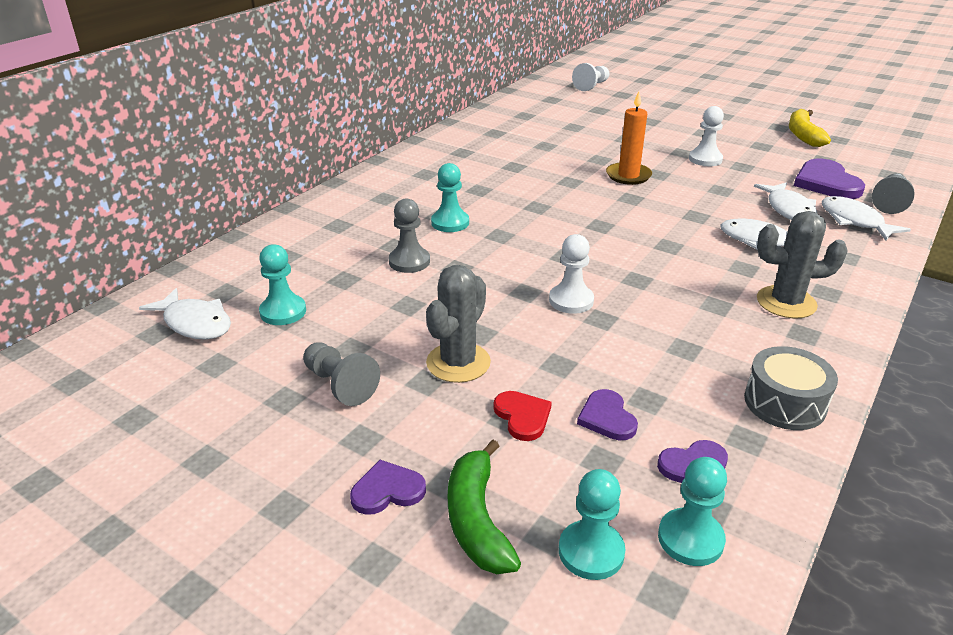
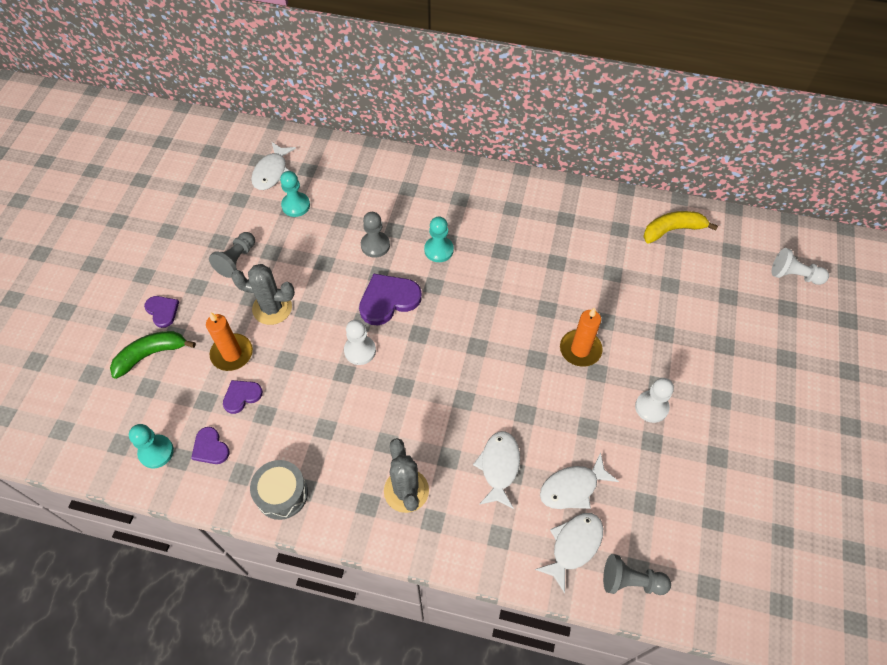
camera: 70 degrees right, 25 degrees up
(522, 416) = (232, 354): red heart -> orange candle
(591, 552) = (139, 408): turquoise pawn -> none
(803, 135) = (772, 497): yellow banana -> yellow banana (672, 230)
(826, 183) = (651, 521): purple heart -> purple heart (388, 300)

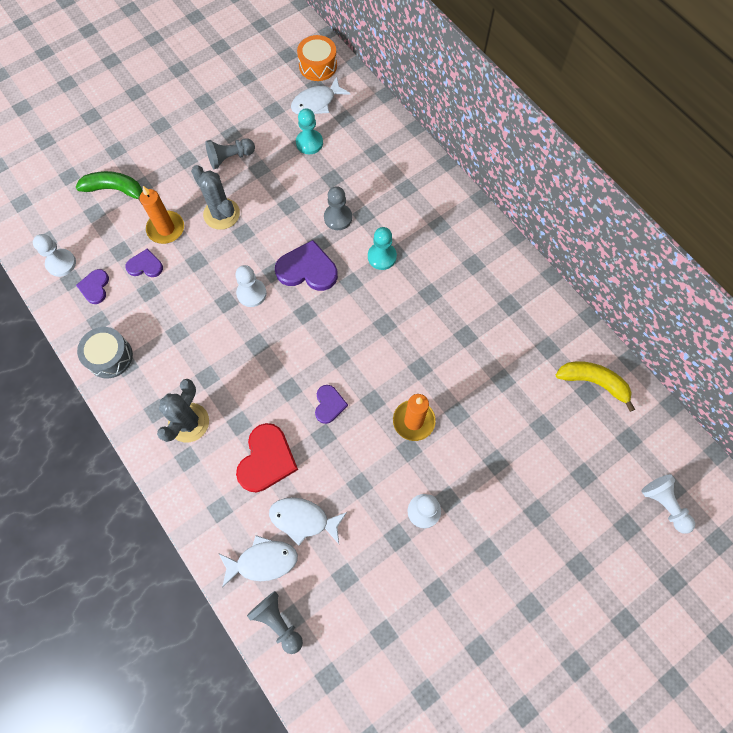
camera: 40 degrees right, 10 degrees up
(156, 452) = (61, 263): turquoise pawn -> white pawn
(162, 311) = (149, 162): purple heart -> purple heart (329, 404)
(245, 144) = (318, 66): none -> orange drum
(499, 467) = (266, 459): white fish -> red heart

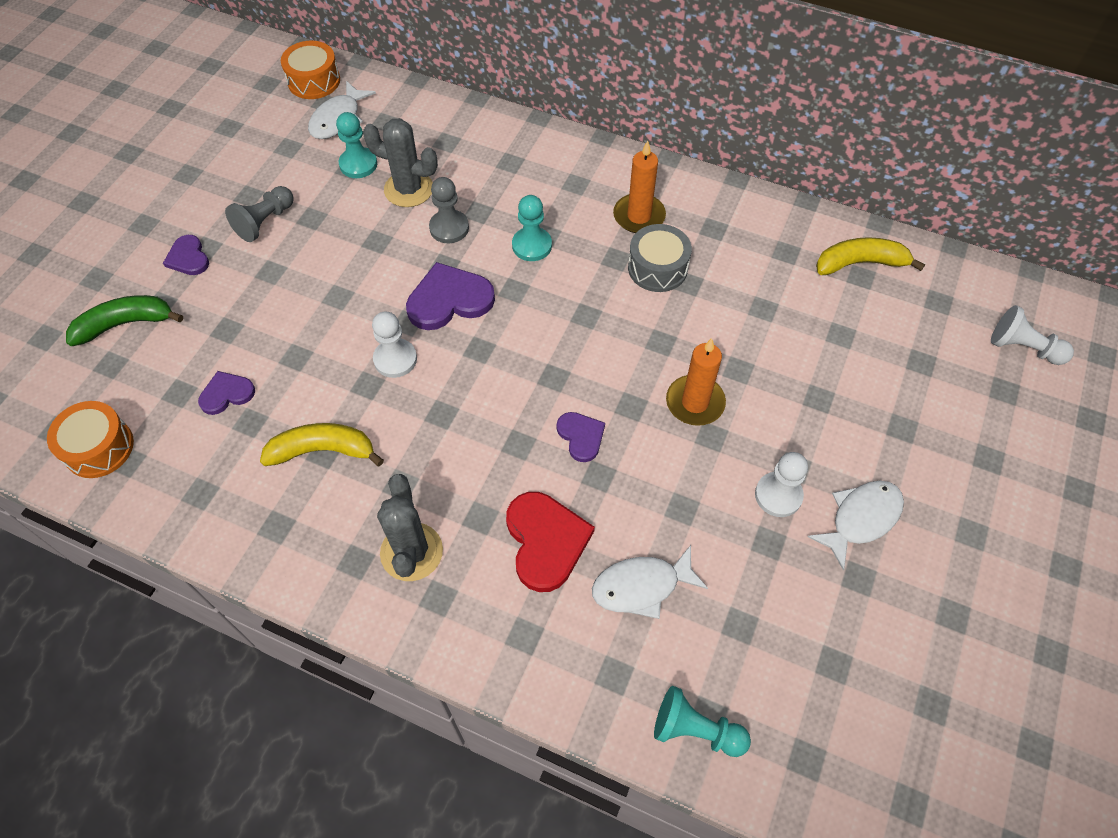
camera: 30 degrees left, 10 degrees down
(61, 263) = (99, 447): white pawn -> orange drum
(95, 287) = (169, 453): purple heart -> purple heart (188, 257)
(109, 357) = (245, 528): grey drum -> grey drum (657, 268)
(166, 229) = (228, 338): orange candle -> orange candle (639, 216)
(177, 331) = (323, 450): none -> yellow banana
(221, 214) = (295, 288): grey cactus -> grey cactus (408, 189)
(263, 561) = (625, 666): white fish -> white fish (861, 519)
(278, 622) = (695, 730): grey pawn -> turquoise pawn

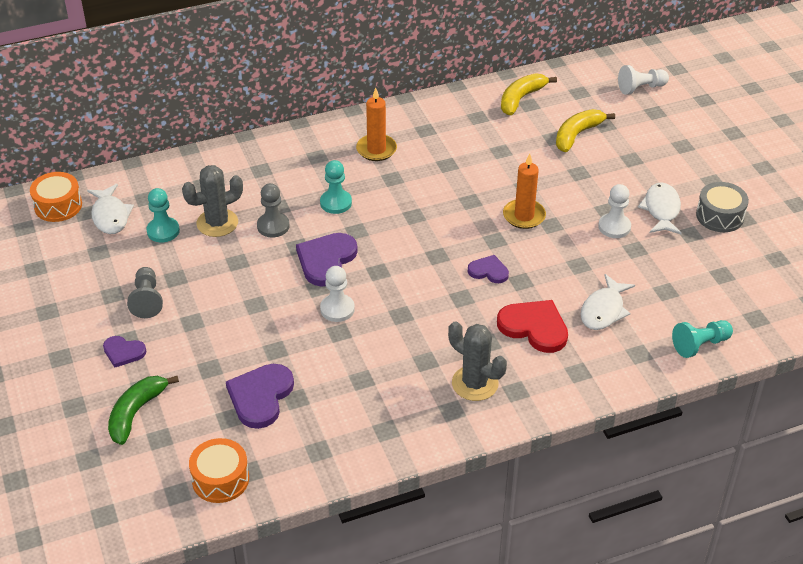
camera: 45 degrees left, 15 degrees down
(226, 394) = (260, 397): purple heart -> purple heart, size x1.72
(323, 450) = (360, 379): yellow banana -> yellow banana (577, 135)
(657, 268) = (421, 168): grey drum -> grey drum (720, 216)

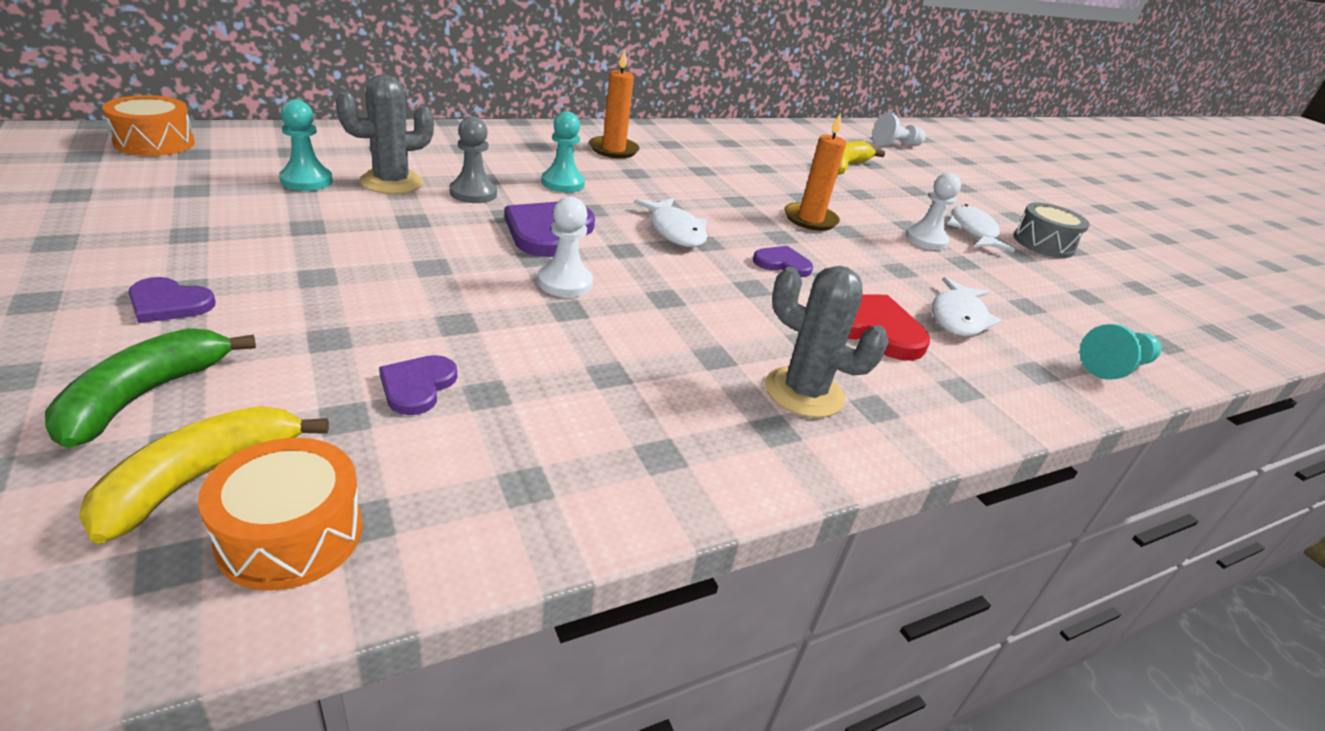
camera: 10 degrees left, 10 degrees down
(110, 216) = (231, 159): white fish -> white fish (675, 231)
(147, 300) = (247, 245): grey pawn -> none
(260, 397) = (417, 386): purple heart -> purple heart, size x0.58
(521, 99) = (773, 136): yellow banana -> yellow banana (201, 478)

